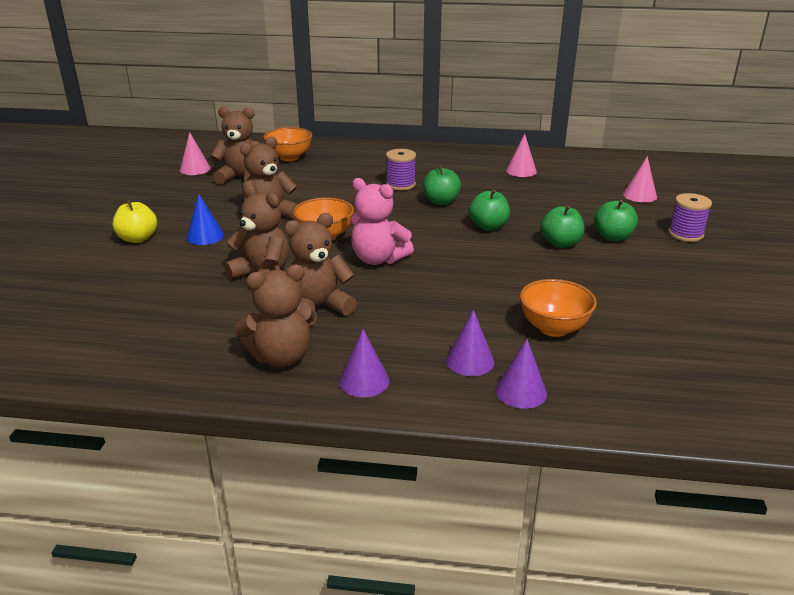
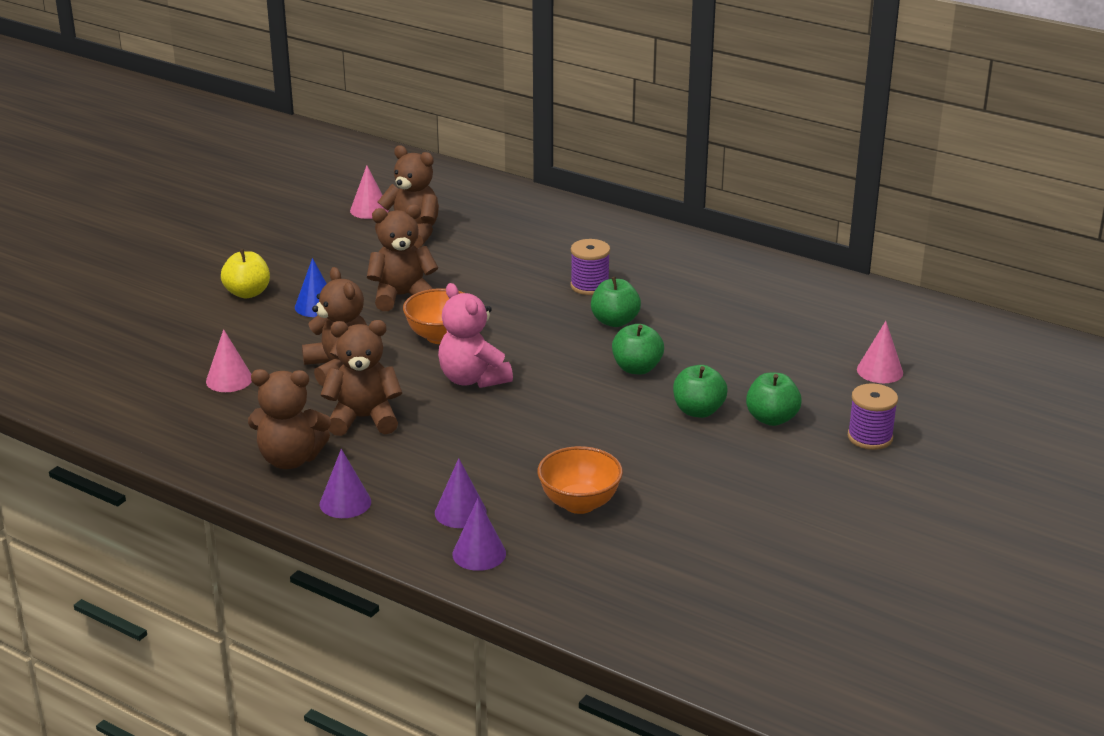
camera: 25 degrees right, 0 degrees up
(289, 157) = (491, 215): orange bowl -> none
(521, 171) = (764, 299): pink cone -> pink cone (229, 379)

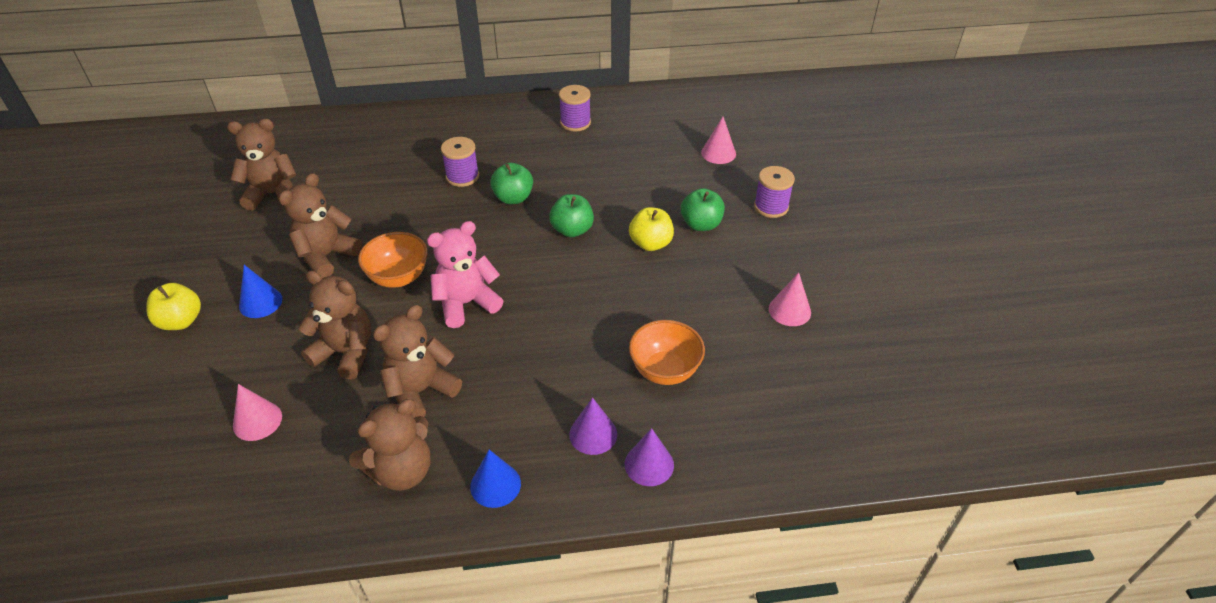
camera: 40 degrees left, 15 degrees up
(345, 502) = (495, 485): purple cone -> blue cone
(369, 210) = (210, 187): pink cone -> pink cone (789, 310)
(472, 379) = (466, 303): pink teddy bear -> pink teddy bear turned 135 degrees clockwise
(698, 411) = (650, 243): green apple -> yellow apple
(760, 286) = (575, 122): none -> purple spool

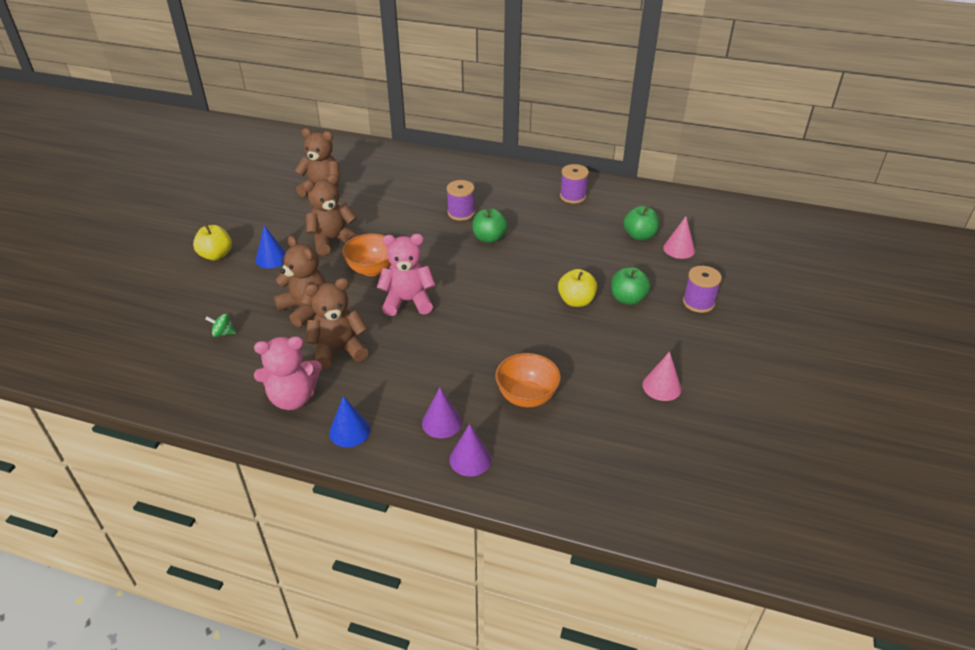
camera: 25 degrees right, 5 degrees down
(257, 421) = (223, 333): pink cone -> green spinning top
(401, 471) = (293, 398): brown teddy bear -> pink teddy bear
(572, 230) = (519, 273): green apple -> green apple (639, 236)

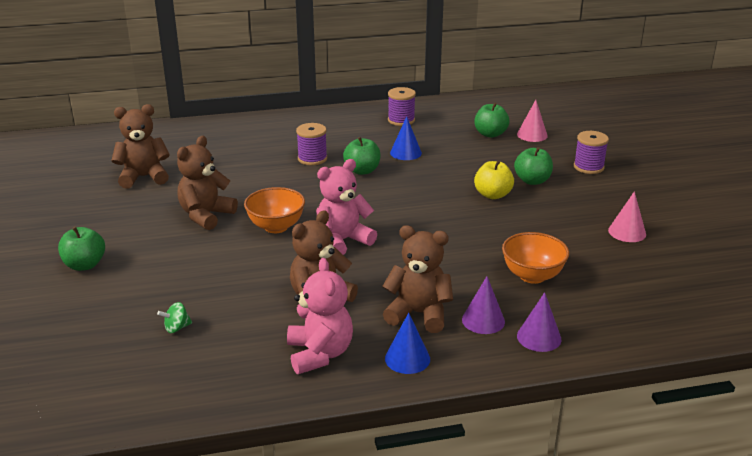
camera: 30 degrees left, 10 degrees down
(216, 255) = (85, 265): yellow apple -> green apple
(271, 258) = (155, 249): blue cone -> blue cone (405, 153)
(293, 398) = (319, 354): pink teddy bear -> pink teddy bear turned 60 degrees counterclockwise
(305, 308) = (244, 278): brown teddy bear -> brown teddy bear (419, 314)

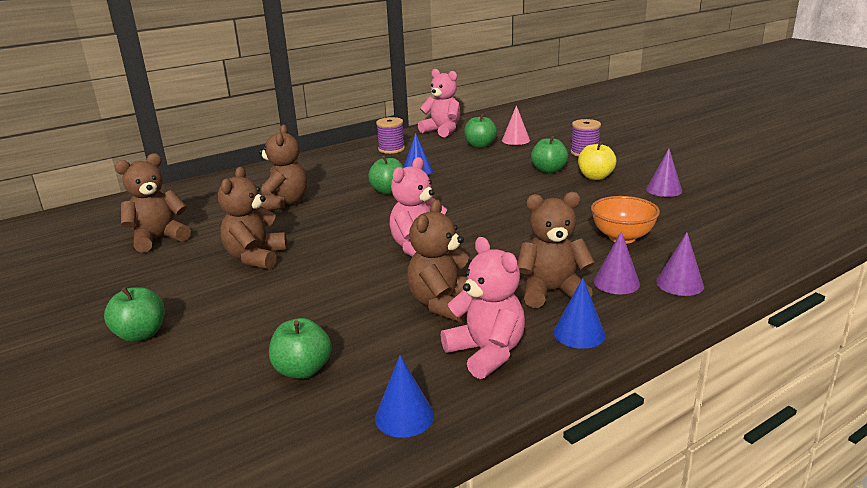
camera: 20 degrees left, 5 degrees down
(176, 328) = (303, 370): green spinning top -> green apple
(221, 386) = (404, 416): none -> blue cone
(264, 163) = (284, 203): none -> brown teddy bear
(276, 227) = (341, 251): orange bowl -> none
(312, 159) = (331, 191): purple spool -> none
(468, 107) = (442, 131): none -> pink teddy bear
(492, 195) = (525, 186): yellow apple -> yellow apple (595, 177)
(627, 232) = (664, 190): pink cone -> purple cone

